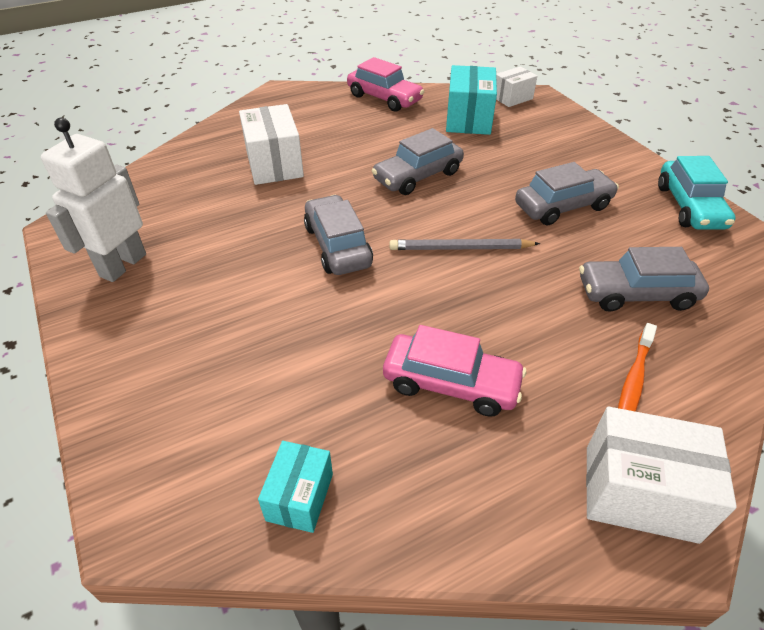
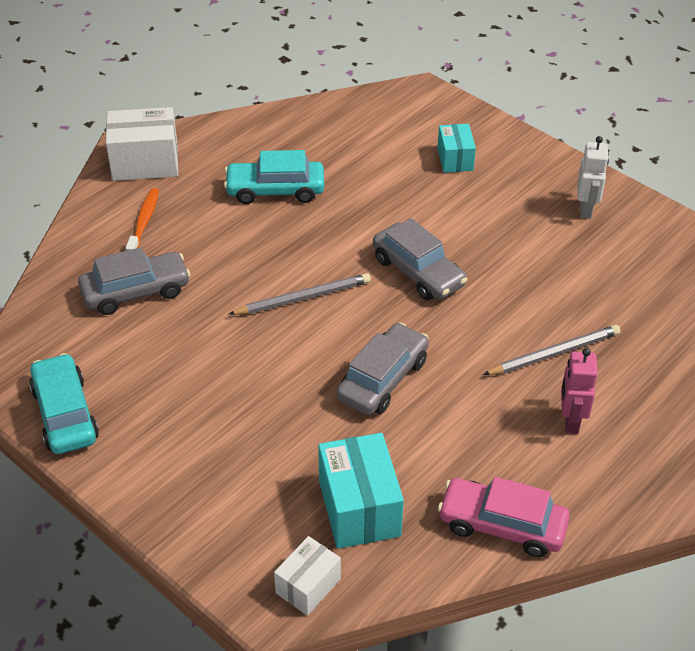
camera: 160 degrees right, 0 degrees up
(122, 265) = (586, 209): white robot -> white robot, size x0.65
(274, 164) = (554, 353): white box -> grey pencil
(300, 497) = (342, 118): turquoise box -> turquoise box (455, 159)
(301, 129) = (570, 421): none -> pink robot
(451, 384) = (275, 190): pink car -> turquoise car
(563, 206) = (209, 376): grey car -> none

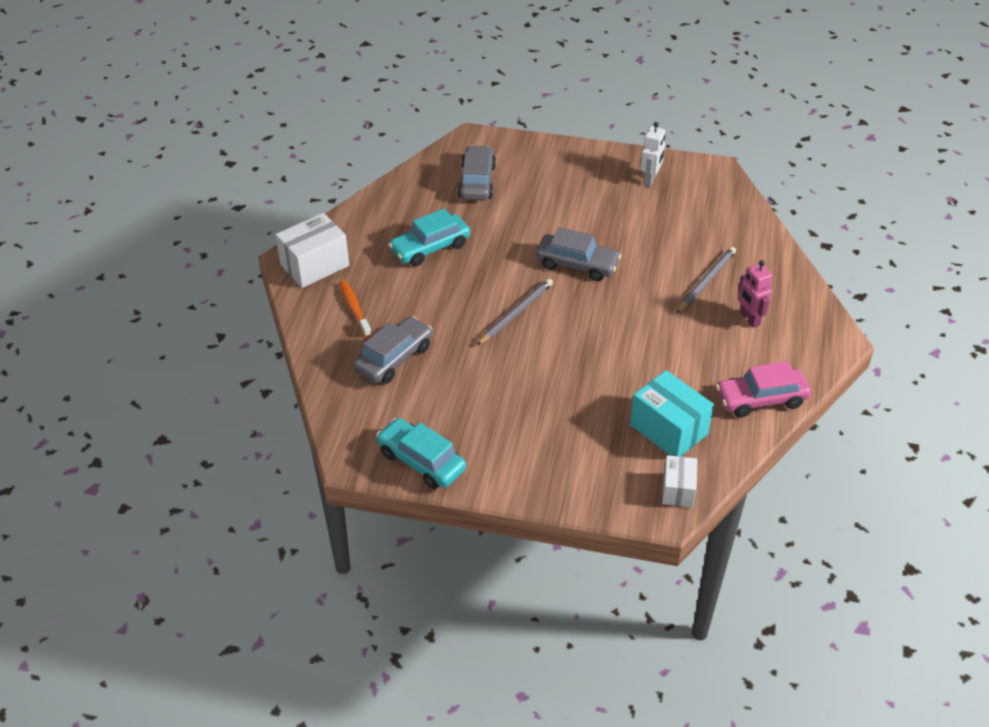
camera: 30 degrees left, 0 degrees up
(383, 379) = (614, 344): grey car -> grey car (477, 182)
(455, 159) = (536, 178): turquoise box -> none
(586, 209) = (650, 180): white robot -> white robot turned 45 degrees clockwise

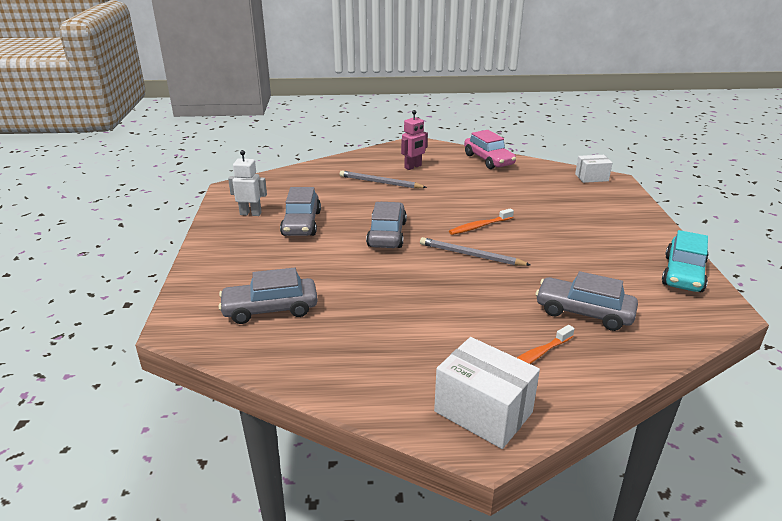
camera: 105 degrees left, 15 degrees down
(430, 248) = (402, 321): turquoise car -> none
(572, 336) = (479, 226): none -> orange toothbrush
(618, 211) = (301, 223): none -> grey car
(668, 429) = (543, 184): turquoise box -> none

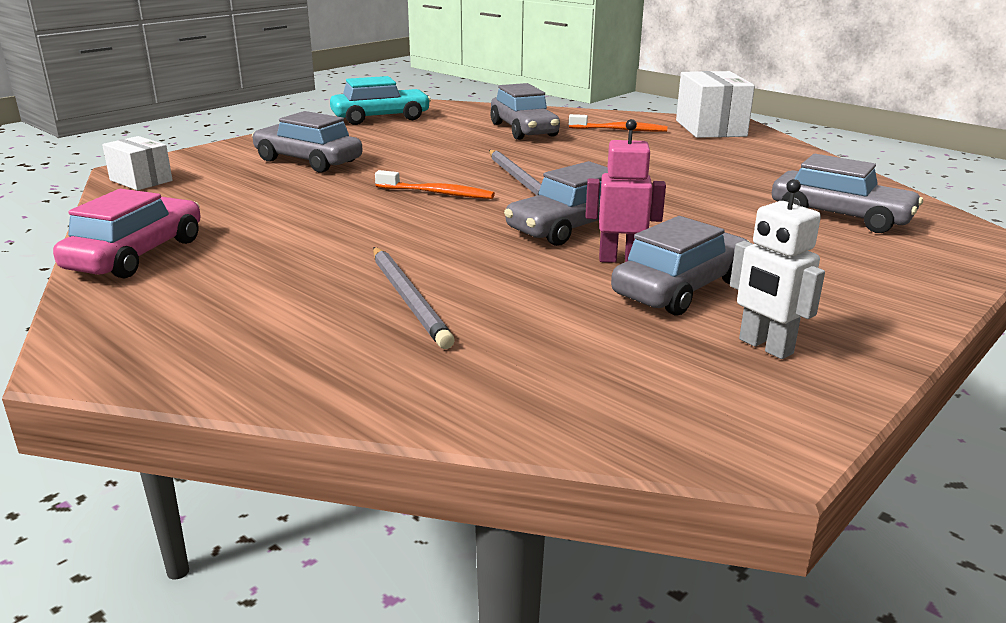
camera: 135 degrees left, 5 degrees down
(413, 167) = (274, 302): pink robot -> pink robot (620, 259)
(583, 217) = (308, 161): none -> grey car

